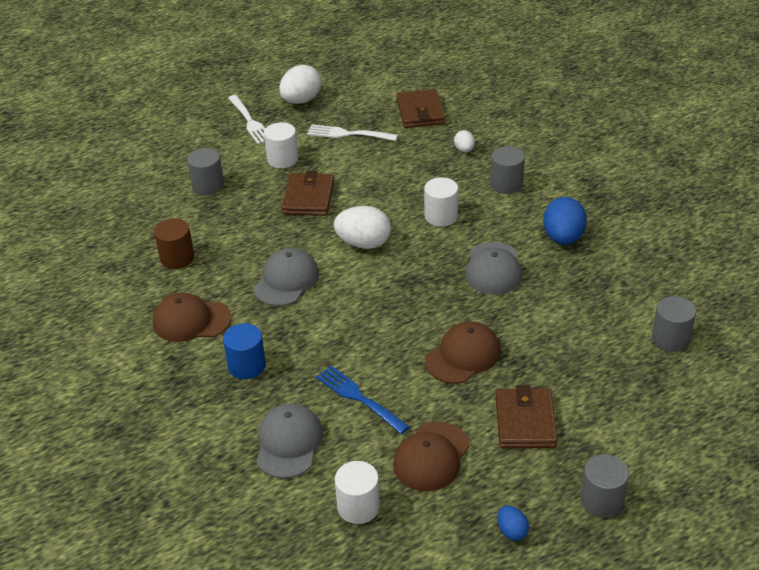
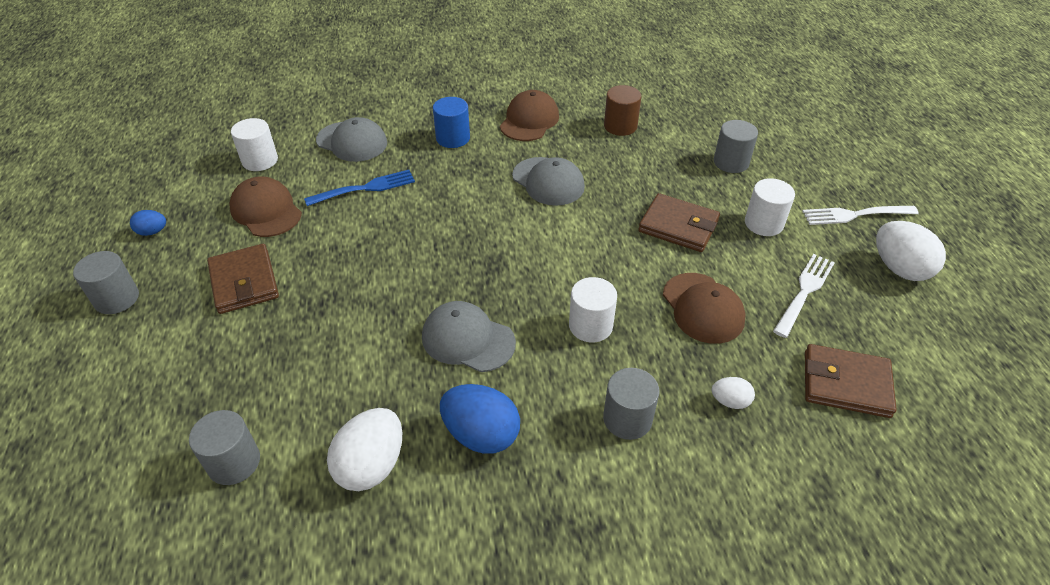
camera: 110 degrees right, 5 degrees up
(363, 243) = (575, 247): white egg -> white egg (371, 465)
(463, 356) = (358, 268): brown cap -> brown cap (703, 308)
(525, 422) = (244, 282): brown wallet -> brown wallet turned 45 degrees clockwise

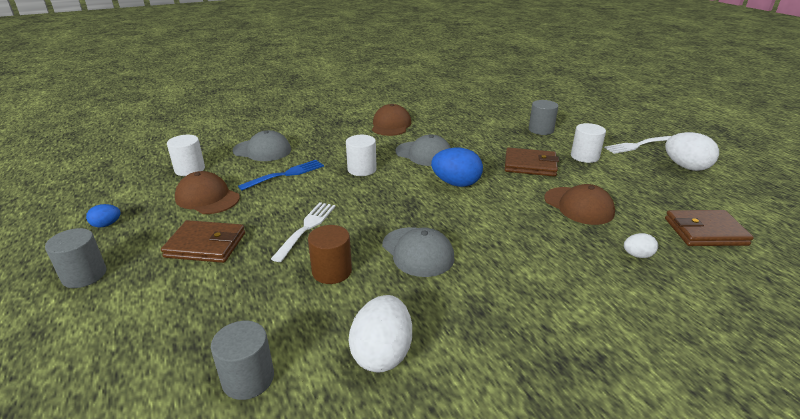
camera: 15 degrees left, 15 degrees down
(244, 282) = (206, 245): brown wallet -> brown wallet turned 45 degrees counterclockwise
(453, 138) = (340, 140): blue cylinder -> none
(468, 339) = (417, 252): grey cap -> grey cap turned 135 degrees counterclockwise
(481, 434) = (465, 312): blue egg -> blue egg (456, 183)
(590, 326) = (506, 228): white cylinder -> white cylinder (362, 169)
(620, 126) = (456, 121): brown cylinder -> brown cylinder (332, 271)
(627, 419) = (572, 279): grey cylinder -> none
(804, 292) = (638, 187): white fork -> white fork (306, 228)

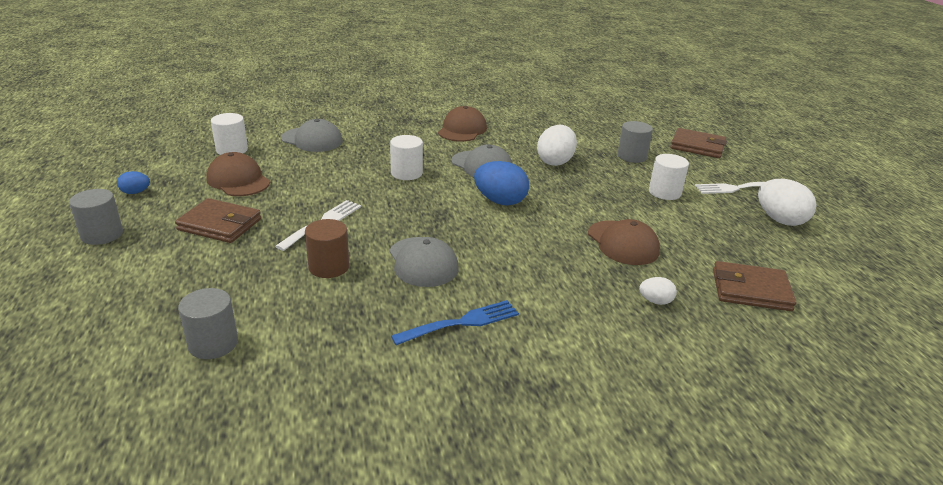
camera: 10 degrees right, 0 degrees up
(286, 174) = (325, 168): blue fork -> blue fork (461, 323)
(382, 353) = (342, 345): white egg -> white egg (555, 162)
(530, 165) = (594, 193): brown wallet -> brown wallet (697, 146)

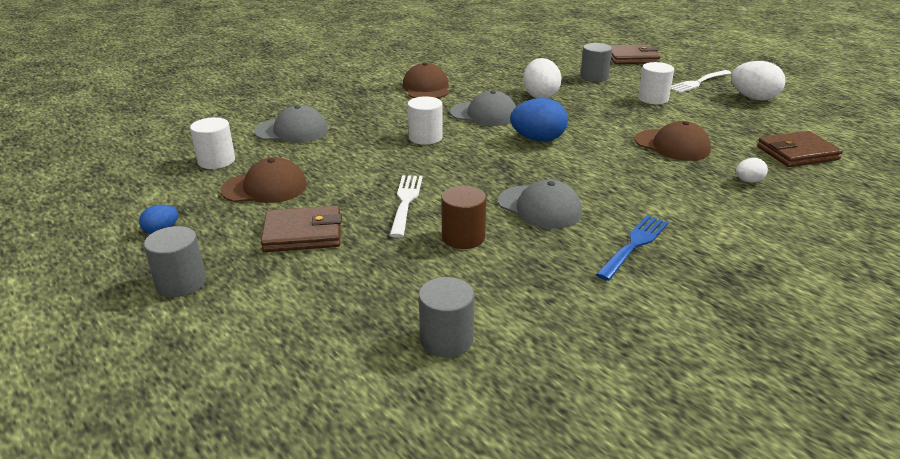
camera: 25 degrees left, 0 degrees up
(238, 180) = (265, 188): brown cap -> brown cap turned 150 degrees clockwise

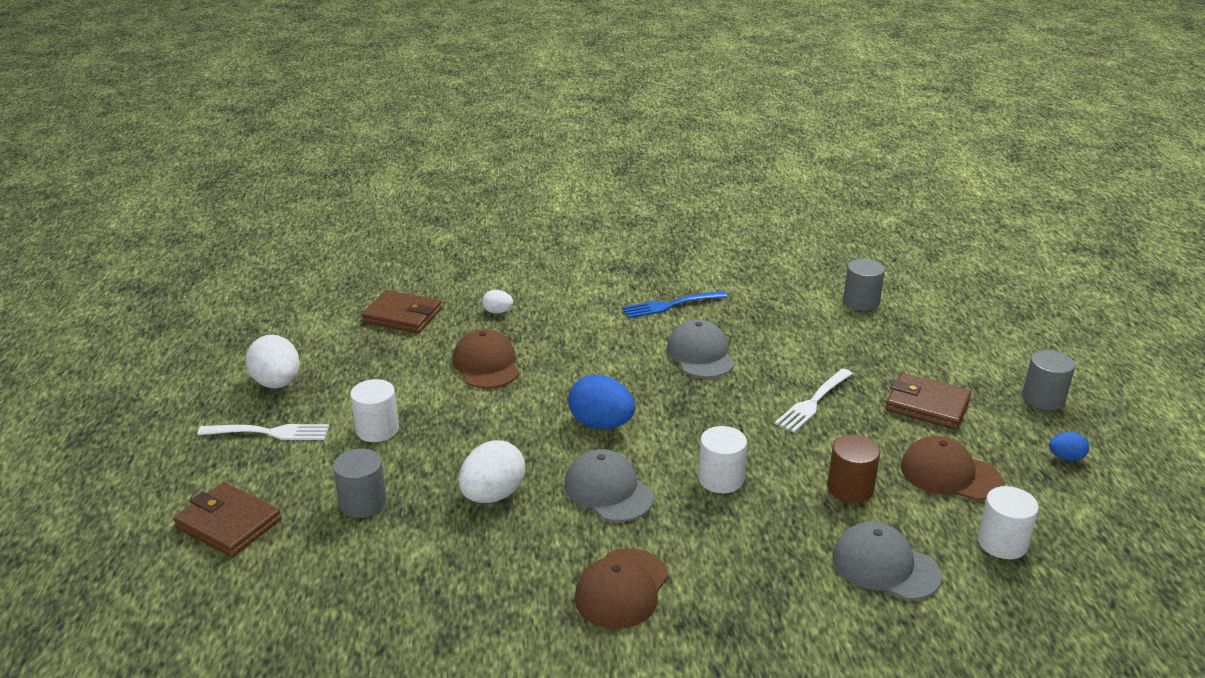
camera: 145 degrees left, 0 degrees up
(463, 237) = (791, 354): brown cylinder -> brown cylinder (850, 488)

